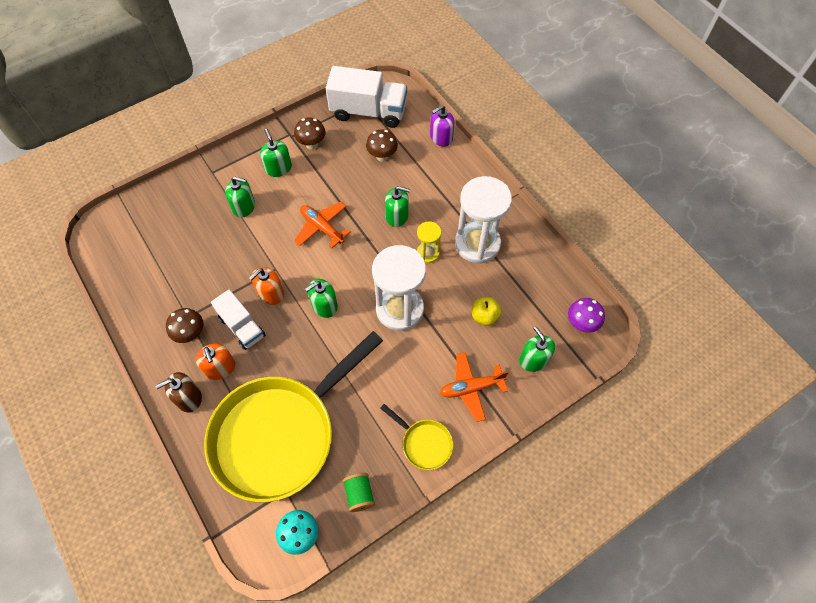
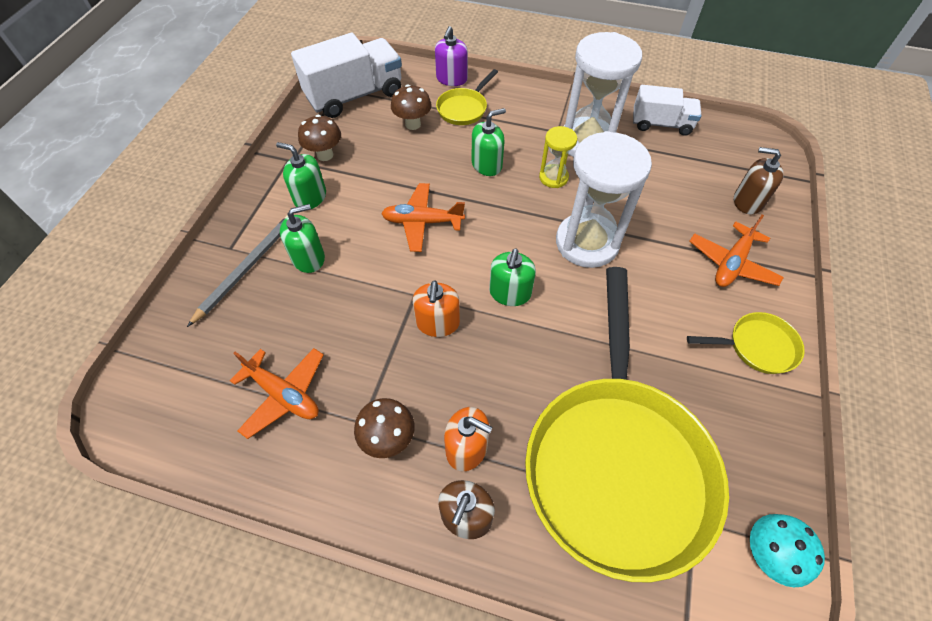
camera: 40 degrees left, 5 degrees down
(167, 274) = (284, 394): none -> orange plane
(210, 190) = (247, 268): none -> grey pencil
(242, 327) = (443, 382): white truck -> white truck (661, 124)
(359, 494) = (765, 451): green spool -> none
(425, 166) = (464, 108): none -> yellow pan
(484, 316) = (666, 195): yellow apple -> none
(533, 359) = (747, 201): green soap dispenser -> brown soap dispenser
(581, 324) = (745, 148): purple mushroom -> none

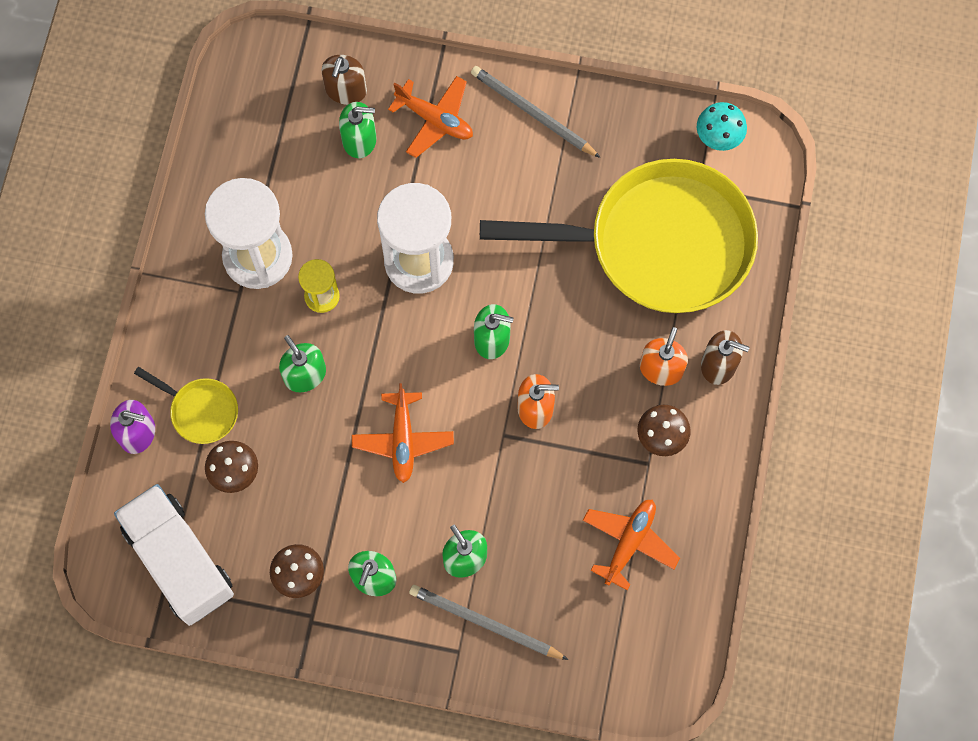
camera: 95 degrees left, 15 degrees up
(661, 124) = (220, 167): white truck -> none
(701, 208) = (359, 139): none -> green soap dispenser
(757, 346) = (532, 113): yellow pan -> grey pencil

